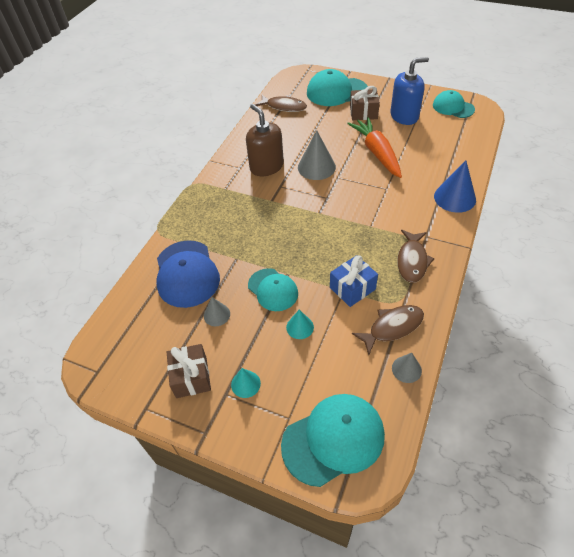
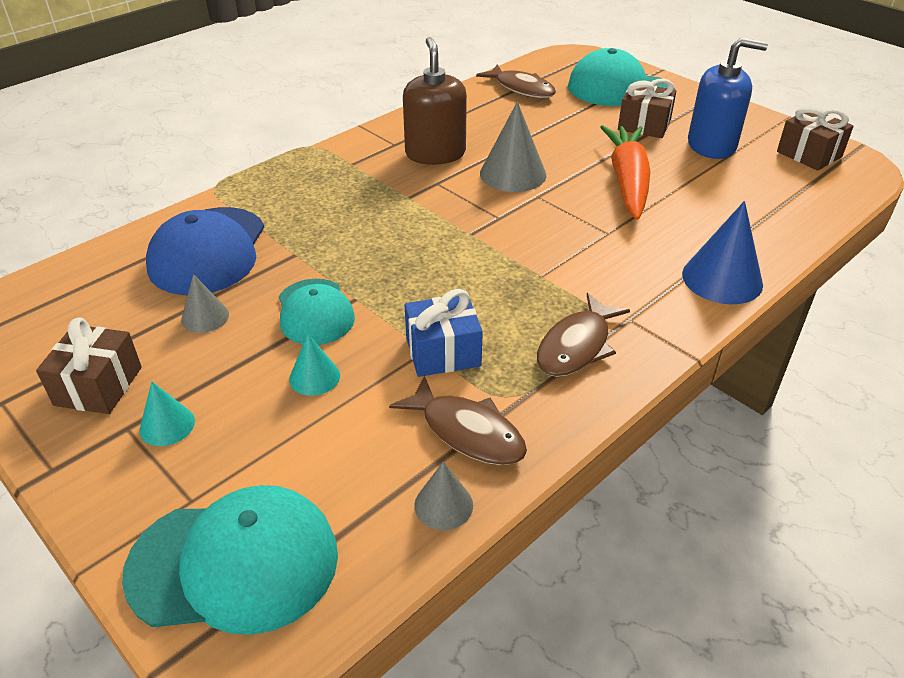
camera: 20 degrees right, 10 degrees down
(392, 327) = (467, 432): brown fish -> brown fish turned 45 degrees clockwise
(453, 107) = (809, 154): turquoise cap -> brown gift

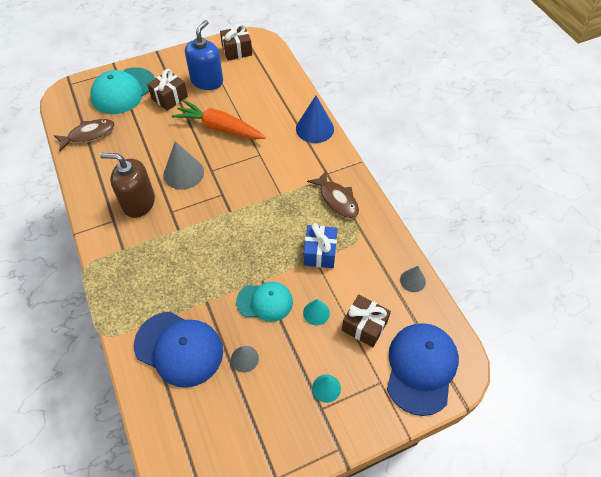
camera: 70 degrees left, 15 degrees up
(98, 386) = (282, 422): brown gift -> brown gift (364, 326)
(234, 563) = (421, 368): turquoise cap -> blue cap
(467, 432) = (375, 259): brown fish -> none

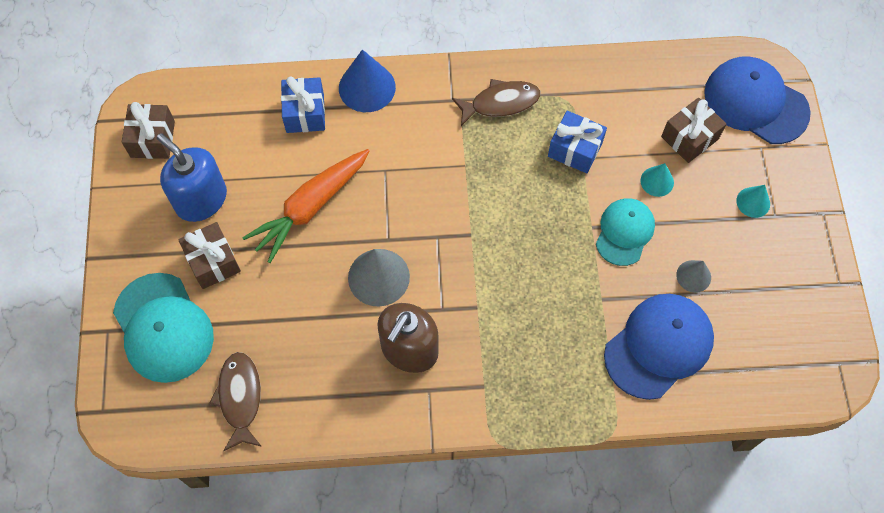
camera: 70 degrees left, 10 degrees up
(282, 106) = (305, 113): none -> blue gift
(412, 280) = (646, 67): grey cone -> none

